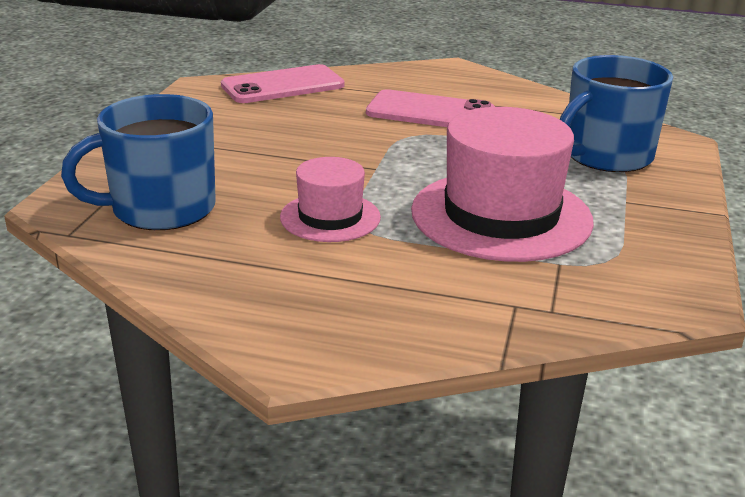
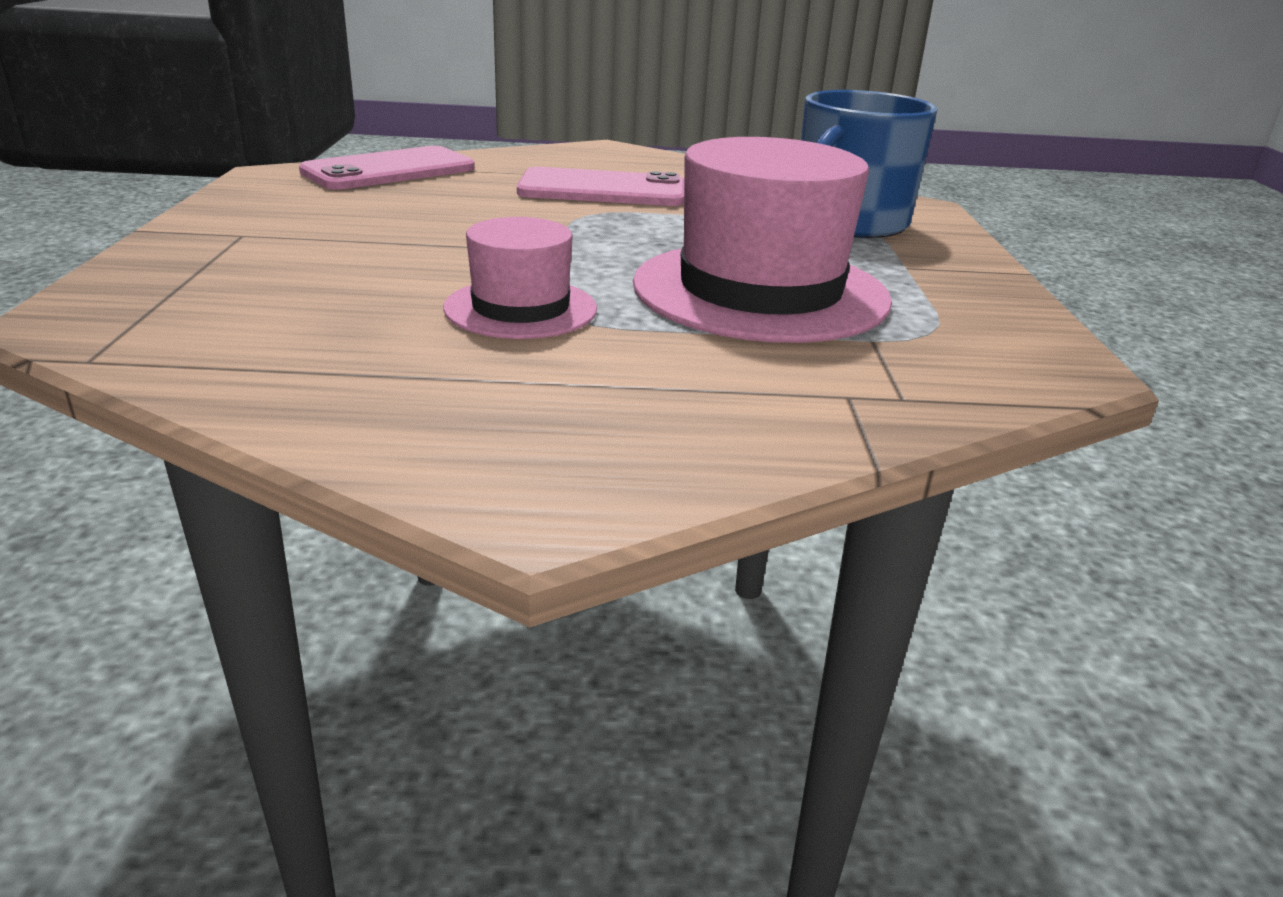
camera: 15 degrees left, 0 degrees up
(161, 209) = (246, 315): blue mug -> none

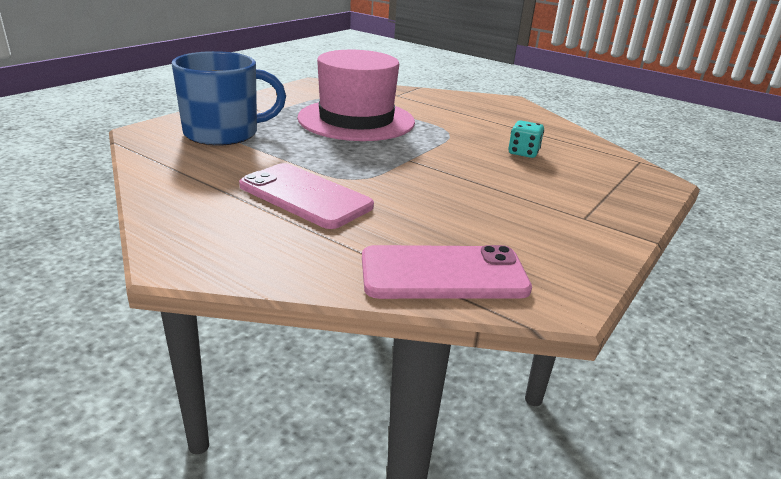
camera: 145 degrees left, 0 degrees up
(379, 308) = (523, 153): none -> turquoise dice
(521, 308) = (464, 138): pink hat -> none

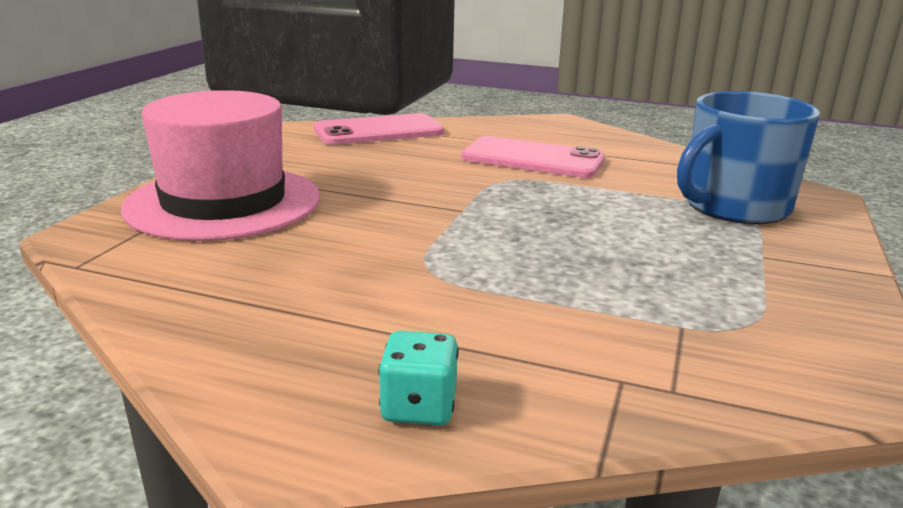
camera: 165 degrees right, 5 degrees down
(356, 120) = (607, 266): pink hat -> pink hat (224, 202)
(523, 153) = (292, 247): turquoise dice -> turquoise dice (419, 407)

